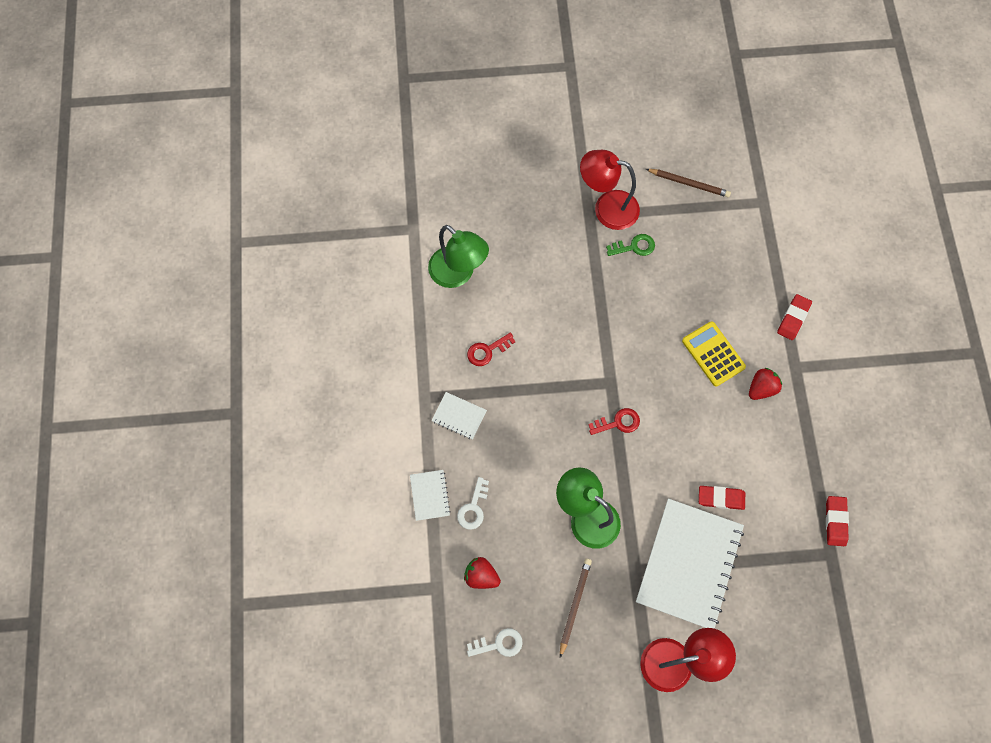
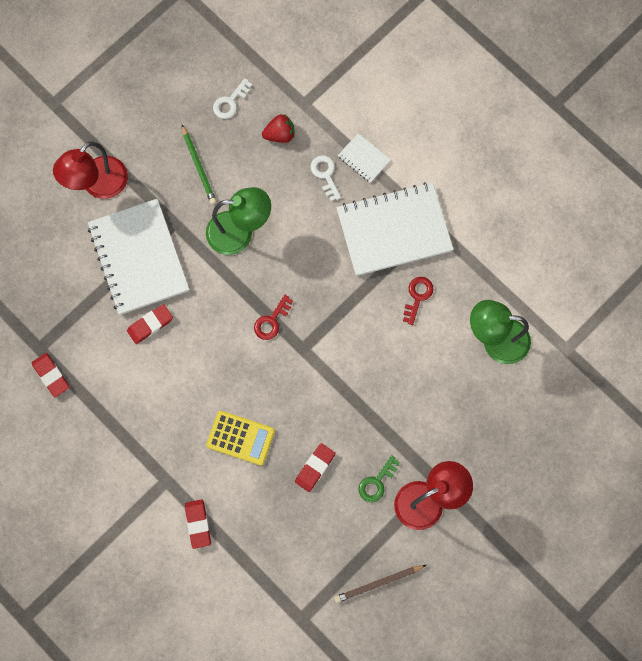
camera: 140 degrees right, 5 degrees up
(459, 416) = (394, 230): white notebook -> white notebook, size x2.29
(574, 605) = (198, 166): brown pencil -> green pencil
(672, 290) = (315, 468): none -> red eraser
(761, 388) = (181, 439): red strawberry -> none

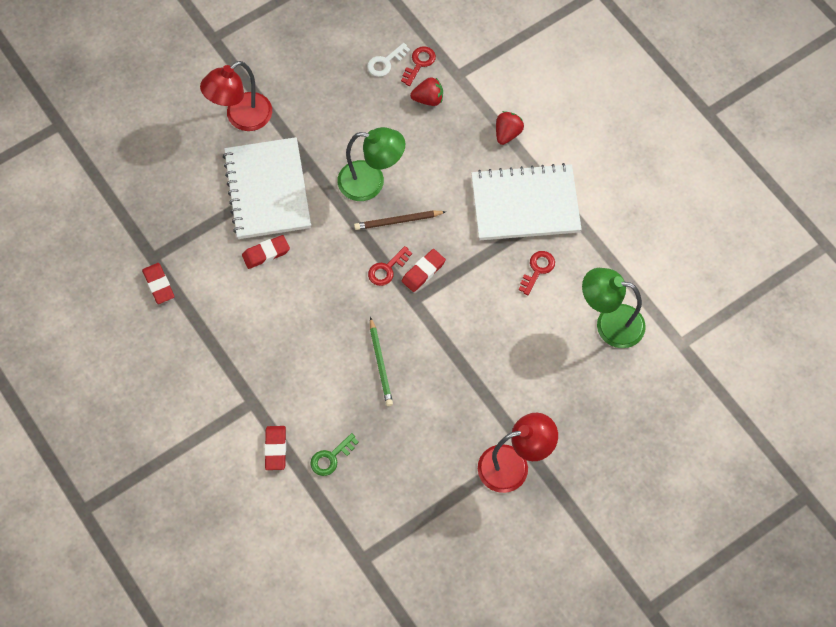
camera: 10 degrees right, 10 degrees down
(198, 166) = (343, 116): green pencil -> green pencil (380, 364)
(240, 438) = (334, 374): yellow calculator -> none
(264, 98) = (419, 63): none -> red key
(315, 468) = (404, 415): red eraser -> red eraser (423, 272)
(325, 175) = (466, 142): white key -> none
(364, 158) = (507, 133): white notebook -> red strawberry
(377, 482) = (464, 439): green key -> green key (331, 457)
(378, 583) = (447, 537): brown pencil -> brown pencil (398, 221)

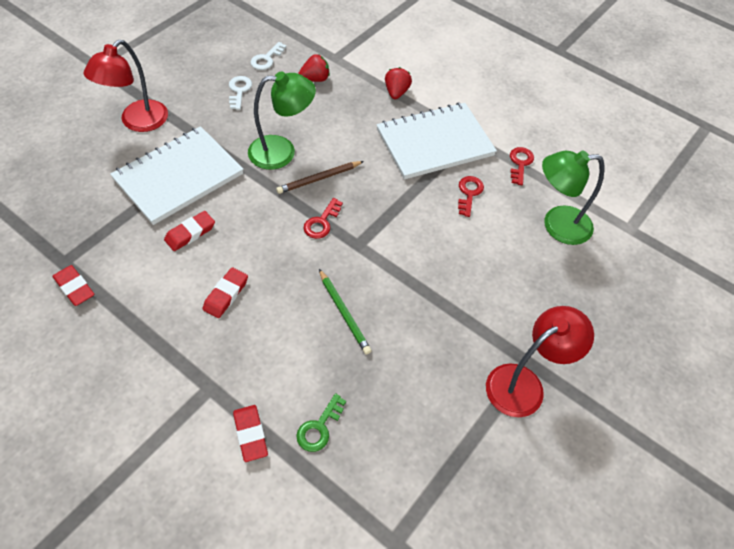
camera: 20 degrees left, 10 degrees down
(267, 190) = (178, 177): white notebook -> white notebook turned 75 degrees clockwise
(347, 99) = (239, 91): none -> white key
(419, 63) = (298, 55): red key -> red key (520, 163)
(423, 272) = (359, 217): red eraser -> red eraser (226, 294)

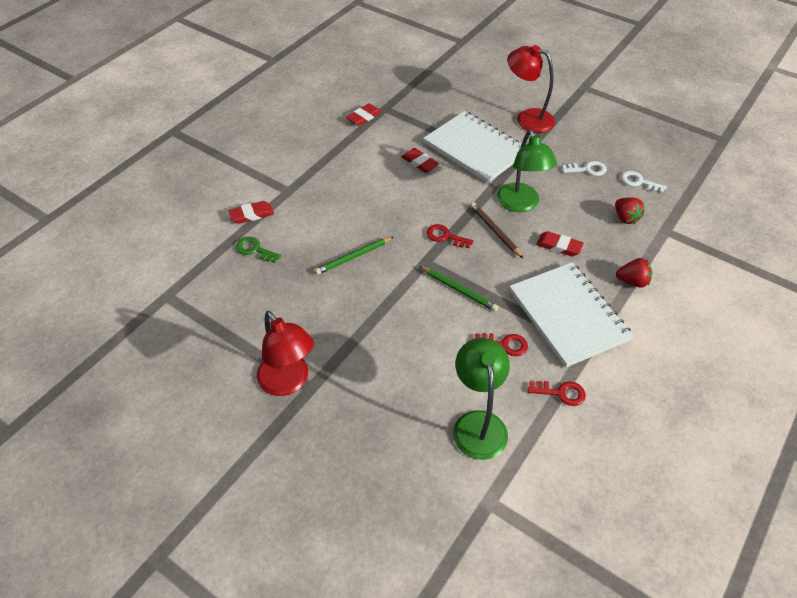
camera: 90 degrees right, 5 degrees down
(226, 294) = (365, 189): red eraser -> red eraser (559, 246)
(400, 220) = (458, 290): none -> green pencil

